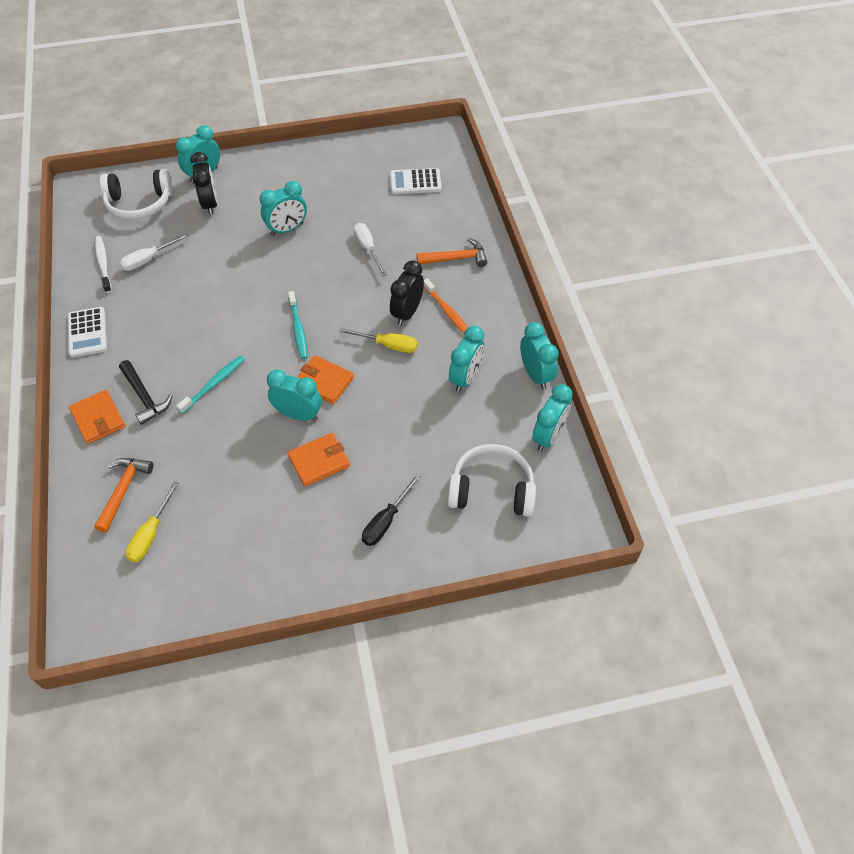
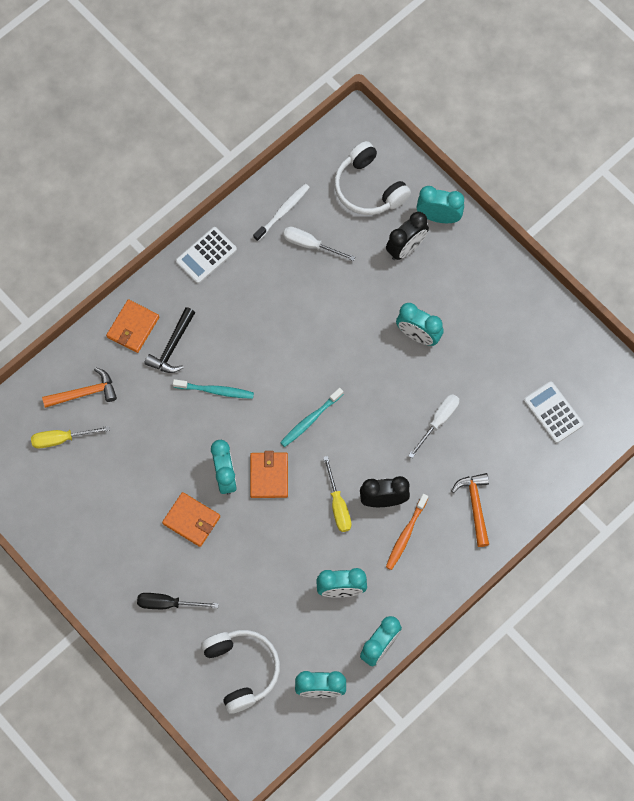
camera: 60 degrees right, 15 degrees up
(456, 258) = (475, 506): orange hammer -> orange hammer turned 150 degrees counterclockwise

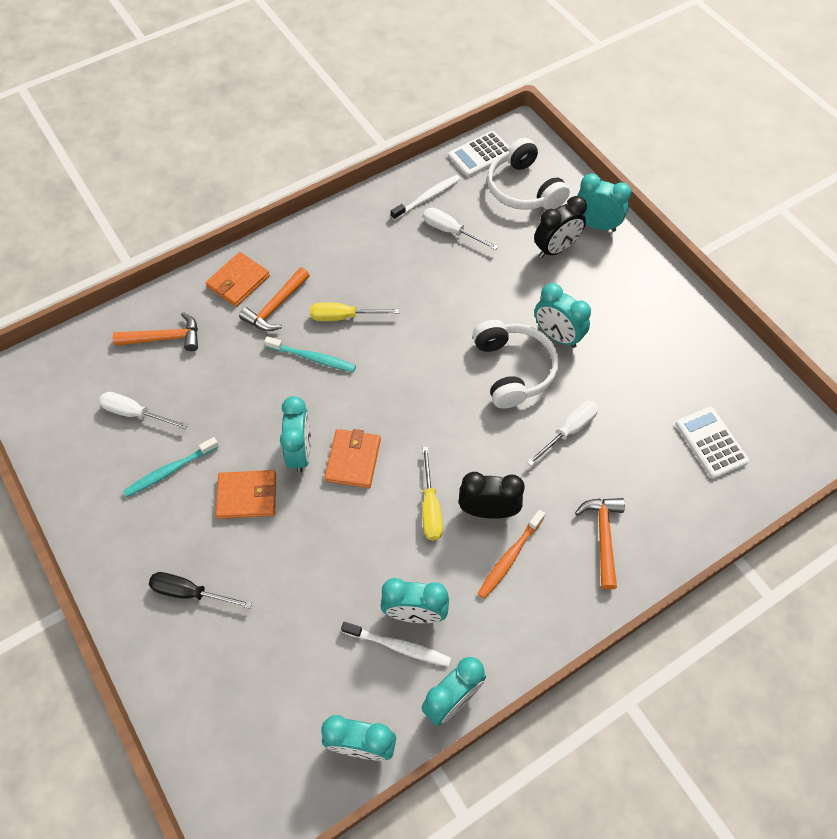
camera: 10 degrees right, 10 degrees down
(61, 439) = (123, 381): yellow screwdriver -> yellow screwdriver (344, 317)
(80, 465) = (135, 413): none -> white screwdriver
(172, 346) = (276, 306): black hammer -> orange hammer
(191, 520) = (247, 496): orange wallet -> orange wallet turned 45 degrees counterclockwise
(206, 255) = (336, 226): white calculator -> white calculator (480, 154)
(241, 670) = (262, 697): white headphones -> white headphones (513, 370)
(310, 420) = (415, 406): turquoise toothbrush -> turquoise toothbrush (170, 471)
(334, 616) = (398, 646): none -> white toothbrush

